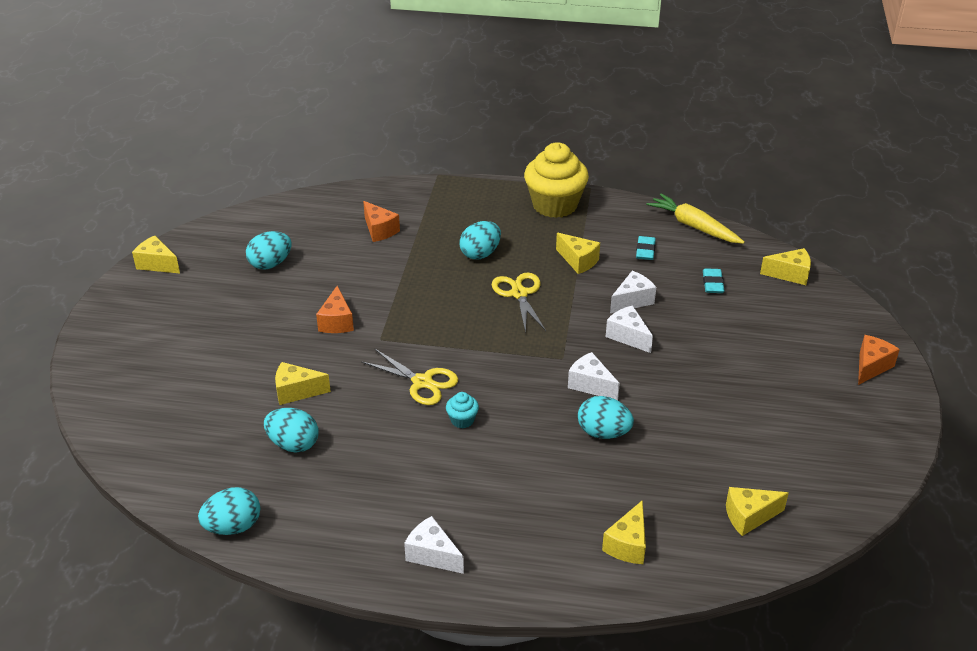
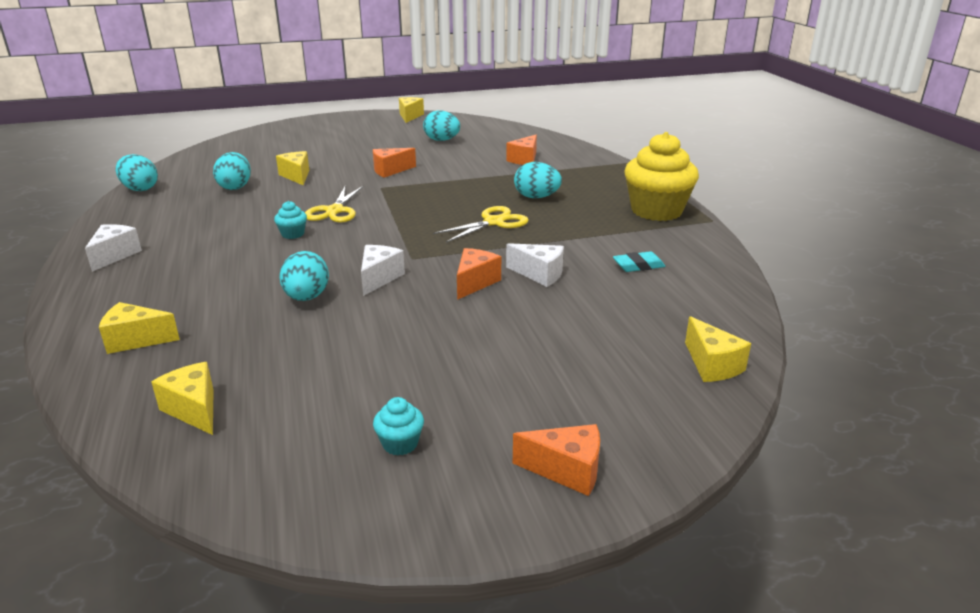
camera: 65 degrees right, 10 degrees down
(578, 261) = (577, 237): yellow cheese -> none
(628, 336) = (475, 282): white cheese -> orange cheese
(693, 226) = (725, 284): yellow carrot -> none
(712, 284) = (624, 314): turquoise eraser -> none
(824, 425) = (400, 444): none -> turquoise cupcake

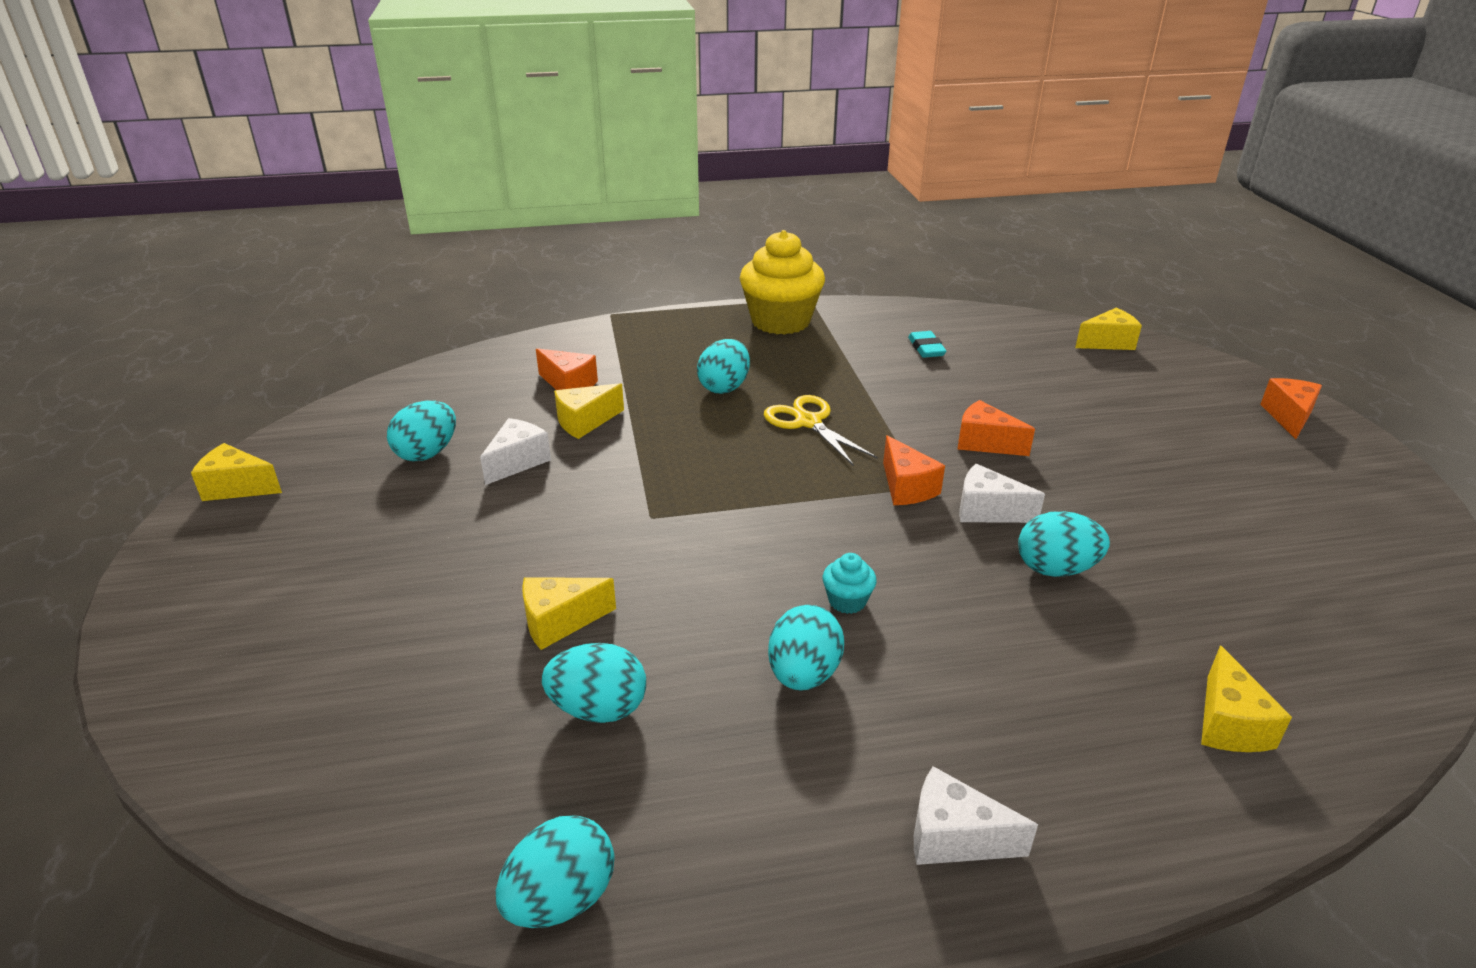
camera: 85 degrees left, 5 degrees up
(194, 409) = (1342, 633): yellow cheese -> yellow cheese (585, 422)
(238, 224) = (803, 674): none -> turquoise egg
(335, 211) = (752, 561): yellow scissors -> none
(390, 170) = (571, 508): orange cheese -> orange cheese (906, 487)
(400, 444) = (1308, 493): turquoise cupcake -> none
(539, 274) = (956, 402): white cheese -> white cheese (517, 462)

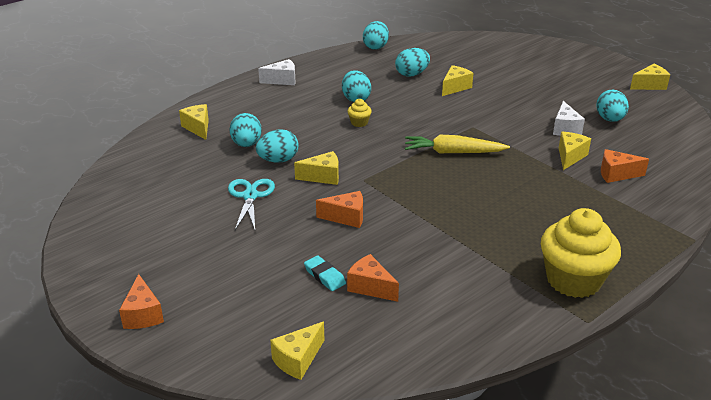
camera: 150 degrees right, 0 degrees up
(724, 387) = (532, 204): turquoise egg -> turquoise egg (246, 144)
(740, 483) = (453, 152): none -> yellow carrot
(807, 422) = (457, 197): yellow scissors -> none
(847, 601) = (359, 123): turquoise cupcake -> yellow cupcake
(906, 487) = (371, 176): orange cheese -> orange cheese (370, 287)
(926, 348) = (440, 291): turquoise eraser -> turquoise eraser (324, 276)
(987, 511) = (323, 177): white cheese -> yellow cheese
(1126, 517) = (250, 196): none -> turquoise scissors

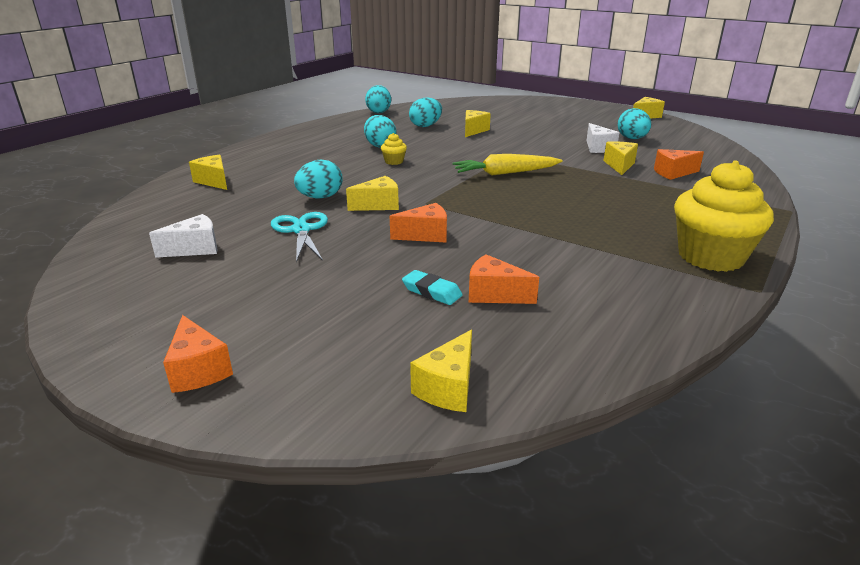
camera: 15 degrees left, 5 degrees down
(246, 144) = (277, 188): turquoise egg -> none
(282, 80) = (295, 140): white cheese -> white cheese (195, 249)

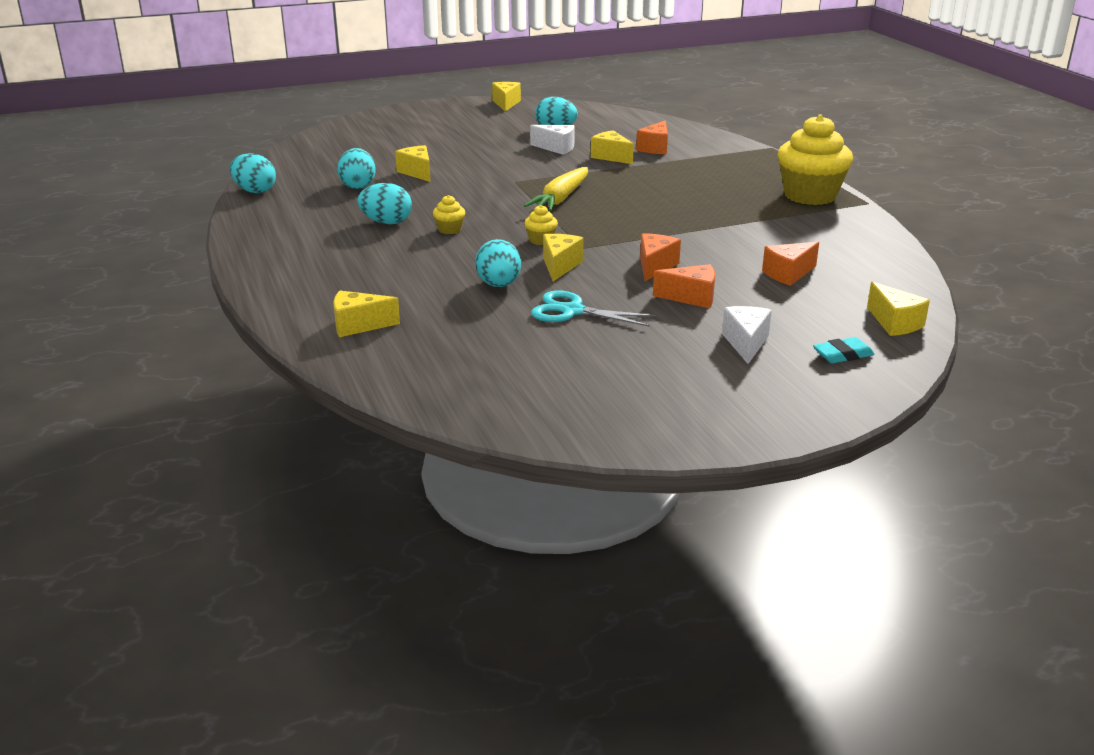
camera: 55 degrees left, 0 degrees up
(195, 249) = (551, 366): white cheese -> white cheese (746, 343)
(198, 370) = (793, 400): orange cheese -> orange cheese (691, 298)
(417, 188) = (541, 240): none -> yellow cupcake
(432, 291) = (760, 292): turquoise eraser -> turquoise eraser (843, 355)

